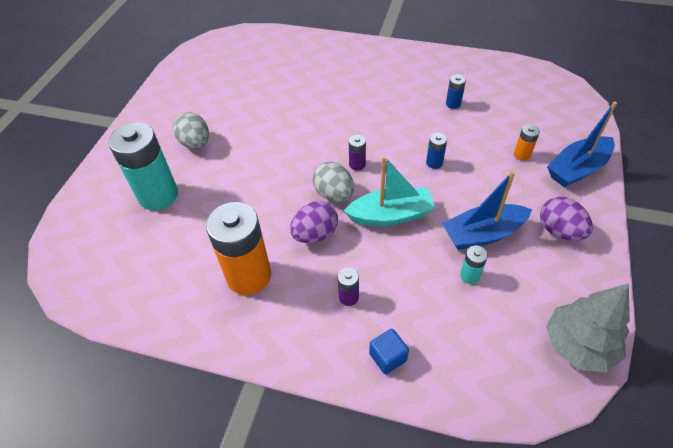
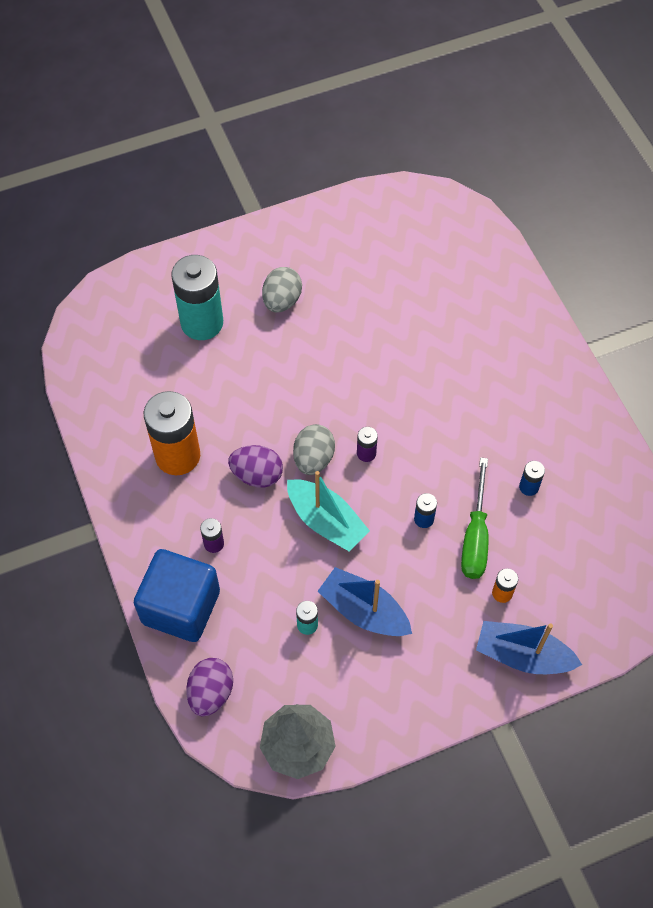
camera: 50 degrees right, 10 degrees up
(388, 357) = (181, 607): blue cube -> blue cube, size x2.32
(469, 145) = (475, 536): none -> green screwdriver
(559, 231) = (420, 675): purple egg -> purple egg (211, 693)

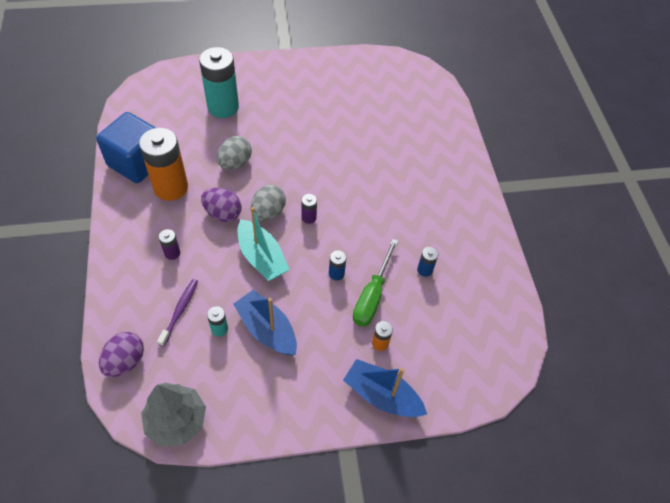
camera: 10 degrees right, 5 degrees down
(181, 607) = (129, 292): blue cube -> blue cube (137, 162)
(251, 615) = (180, 311): none -> purple toothbrush
(282, 301) = (284, 105): grey egg -> grey egg (235, 163)

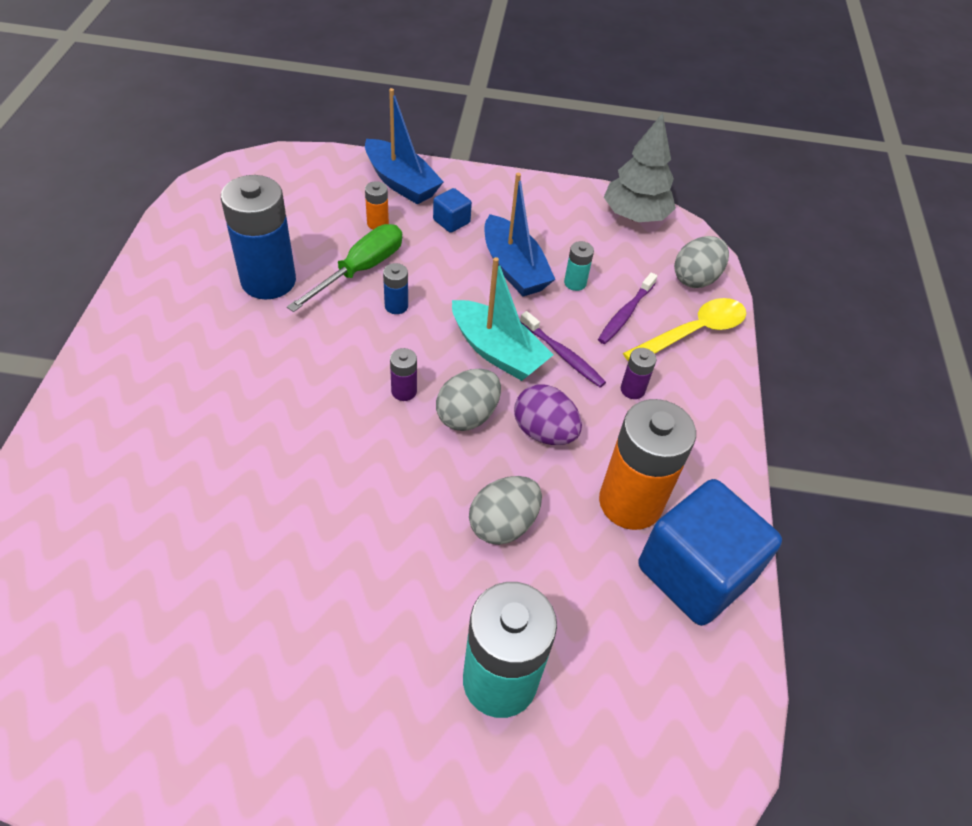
camera: 165 degrees left, 5 degrees down
(125, 361) = (695, 278): purple egg -> grey egg
(130, 308) = (693, 332): none -> yellow spoon
(219, 266) = (563, 355): none -> purple toothbrush
(261, 257) = (497, 351): turquoise boat -> turquoise boat turned 150 degrees clockwise
(326, 363) = (451, 221): none -> blue cube
(425, 270) = (268, 281): blue battery -> blue battery, size x2.32

